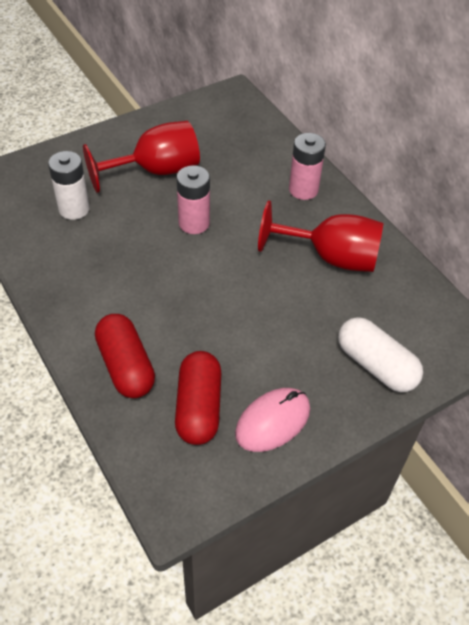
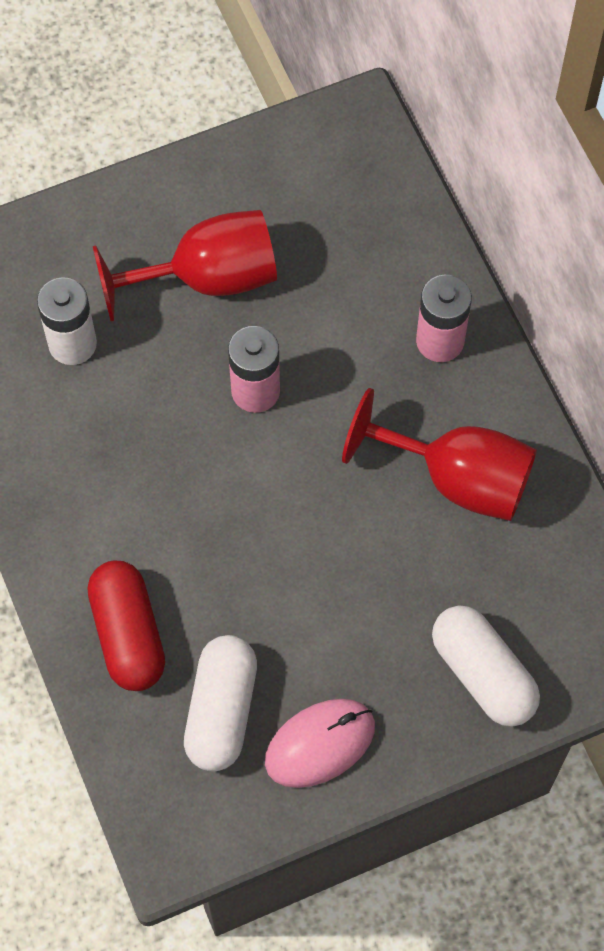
camera: 10 degrees right, 15 degrees up
(198, 407) = (221, 710): red capsule -> white capsule

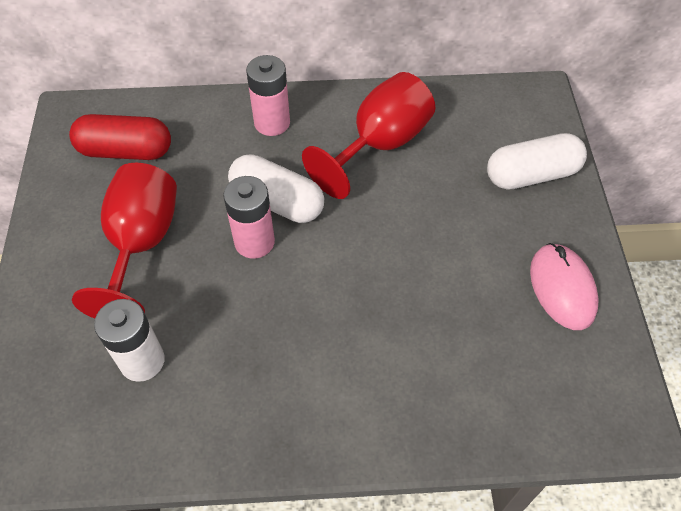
camera: 70 degrees left, 10 degrees down
(128, 634) = (429, 398): red capsule -> red capsule (125, 151)
(221, 710) = (517, 348): white capsule -> white capsule (277, 201)

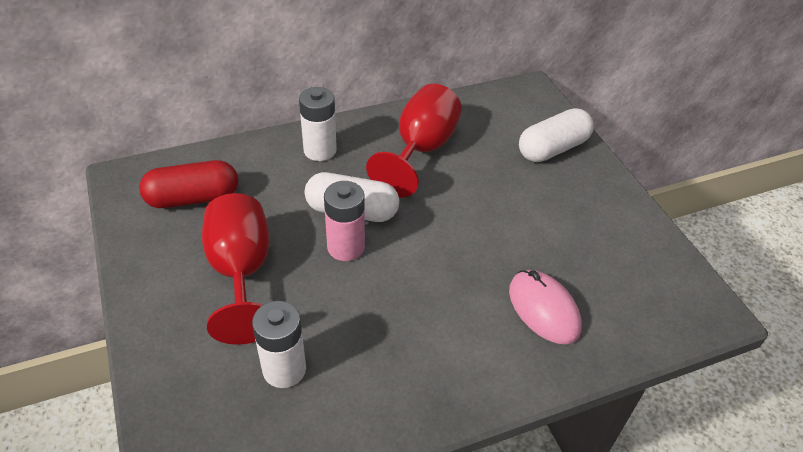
camera: 20 degrees left, 10 degrees down
(272, 123) = (320, 150): pink battery -> white battery
(562, 288) = (614, 226): pink mouse -> pink mouse (543, 309)

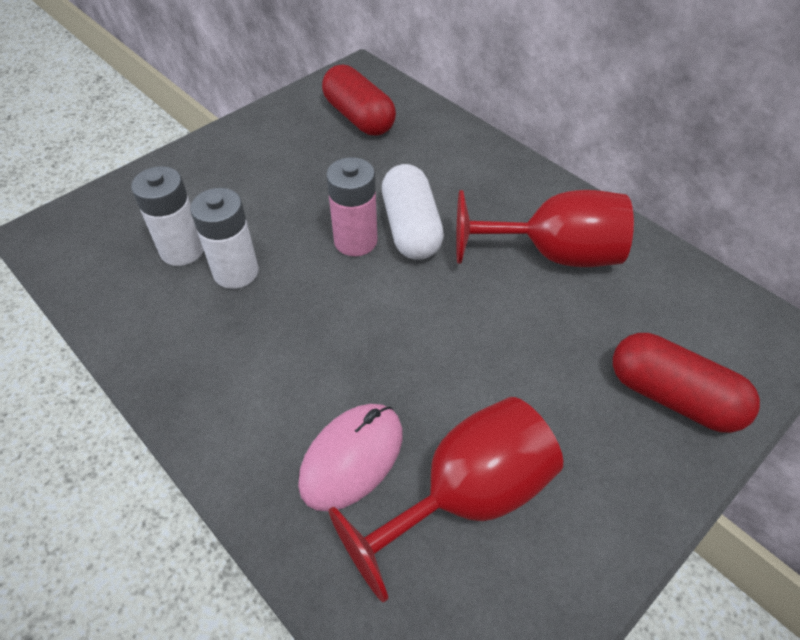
camera: 70 degrees right, 5 degrees up
(241, 272) = (285, 180): red goblet -> red goblet (466, 496)
(320, 150) = (486, 173): white battery -> white battery (236, 272)
(552, 148) = (673, 396): white capsule -> red capsule

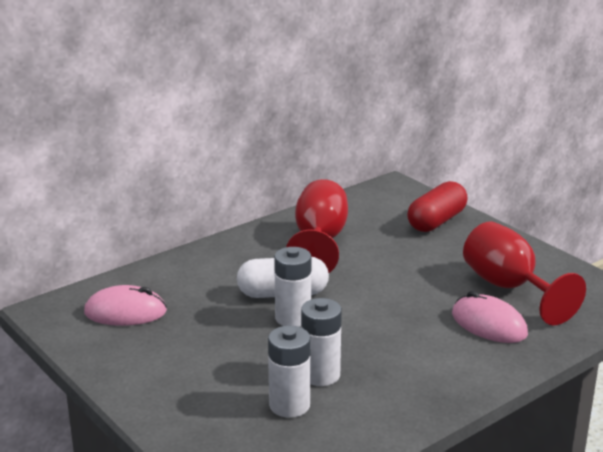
camera: 85 degrees left, 25 degrees down
(355, 241) = (293, 318): pink battery -> white battery
(359, 117) = (125, 312): red capsule -> pink mouse

